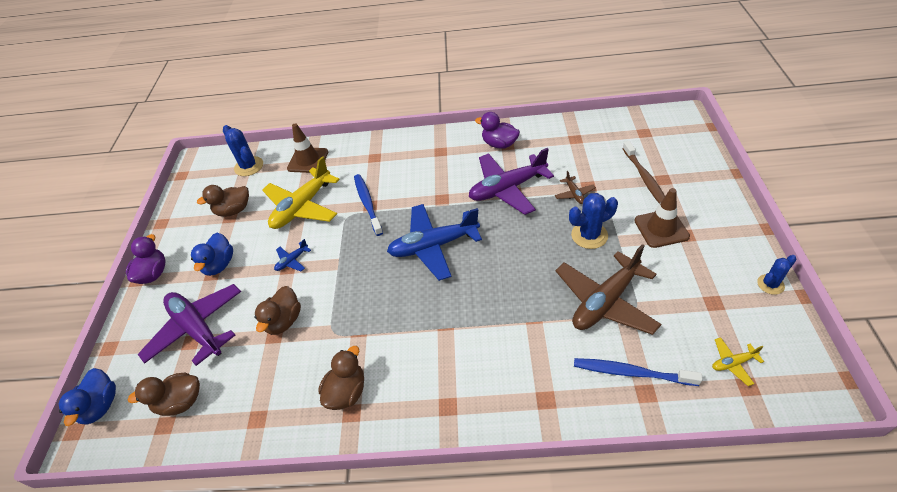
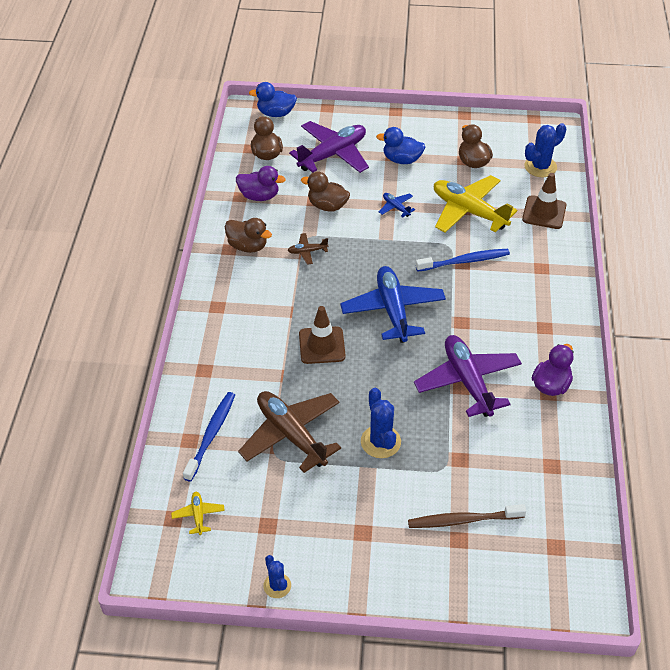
camera: 90 degrees right, 0 degrees up
(153, 274) = (400, 120): purple duck -> purple duck (259, 196)
(574, 194) = (448, 442): brown plane -> brown plane (307, 251)
(661, 228) = (377, 511): brown traffic cone -> brown traffic cone (322, 345)

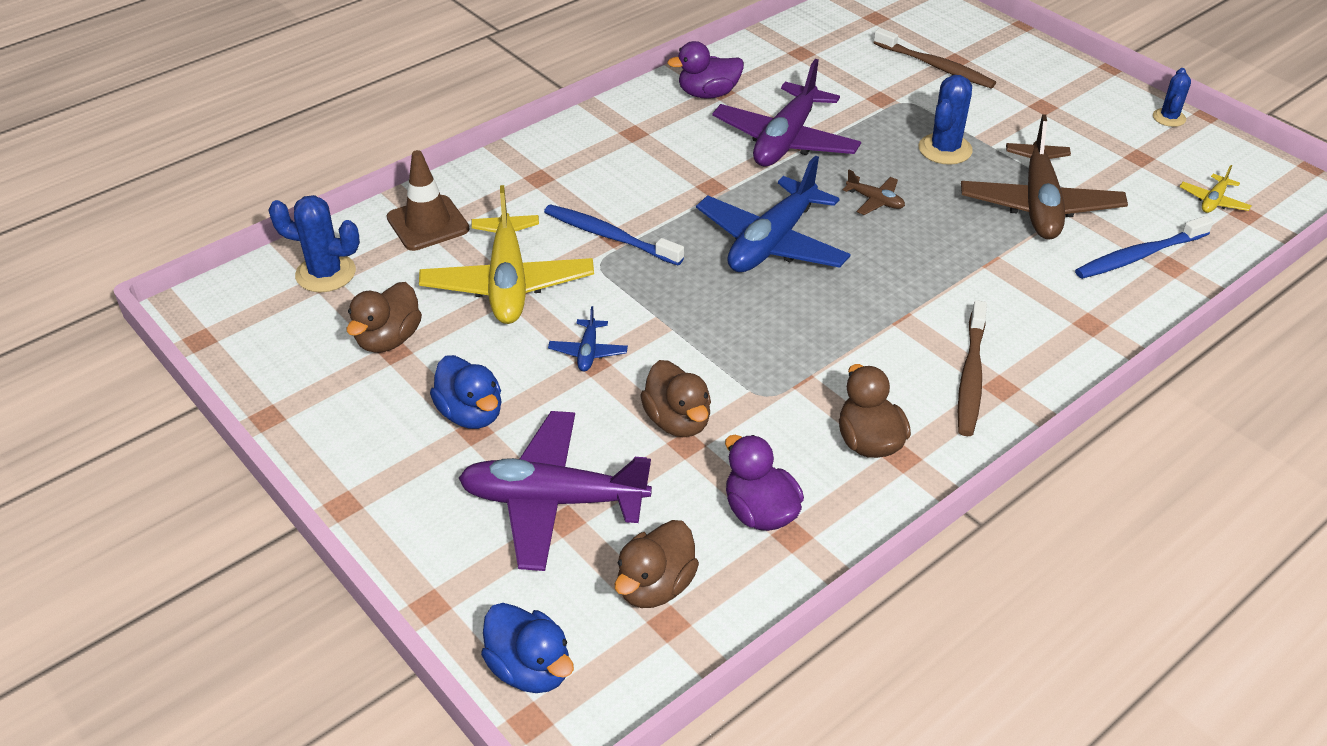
camera: 135 degrees left, 5 degrees down
(234, 302) = (971, 376): none -> brown toothbrush
(307, 251) = (790, 376): brown plane -> brown plane (875, 201)
(322, 345) = (906, 260): brown traffic cone -> none

